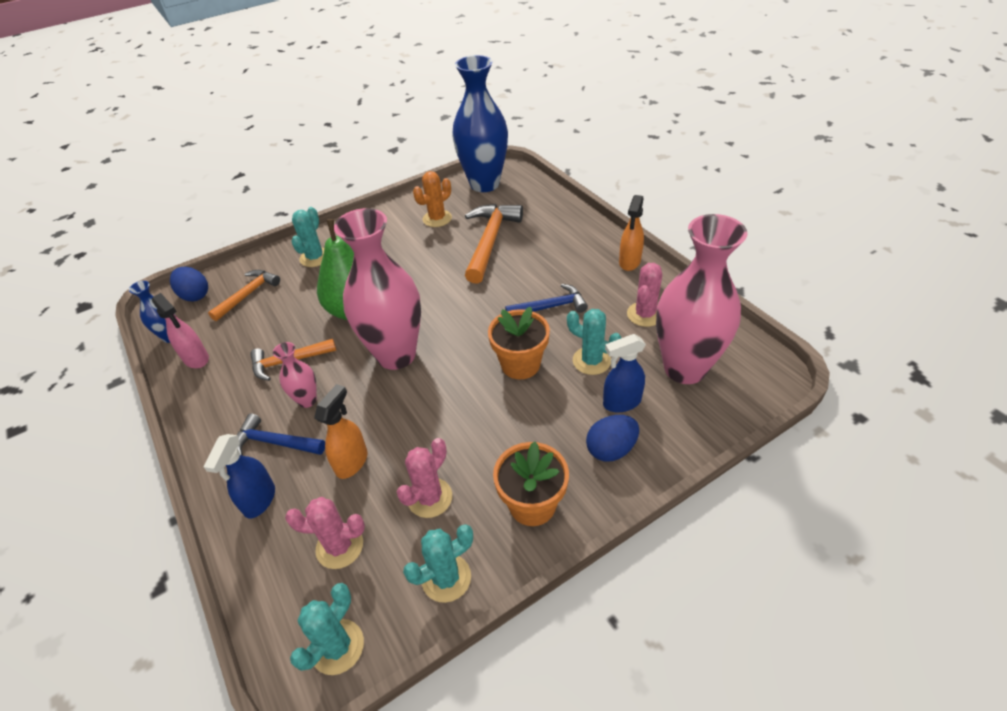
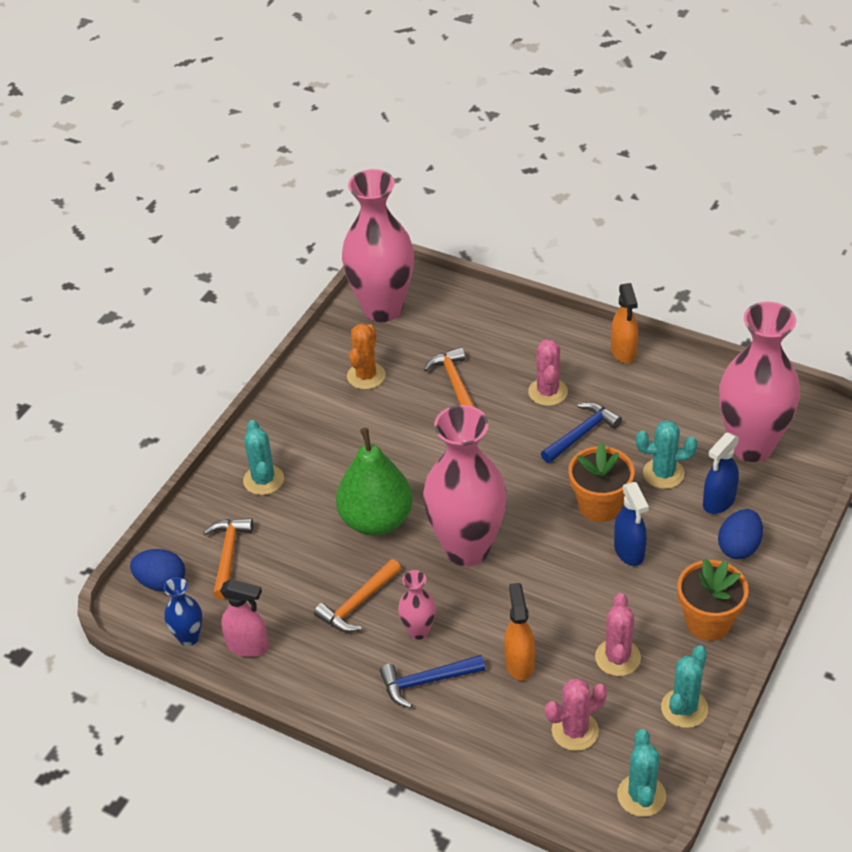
camera: 30 degrees left, 0 degrees up
(259, 500) = (465, 733): blue spray bottle -> blue spray bottle (629, 552)
(484, 184) = (382, 308): blue vase -> pink vase
(490, 241) = (454, 382): orange hammer -> orange hammer, size x0.62
(645, 314) = (679, 405): pink cactus -> pink cactus (548, 392)

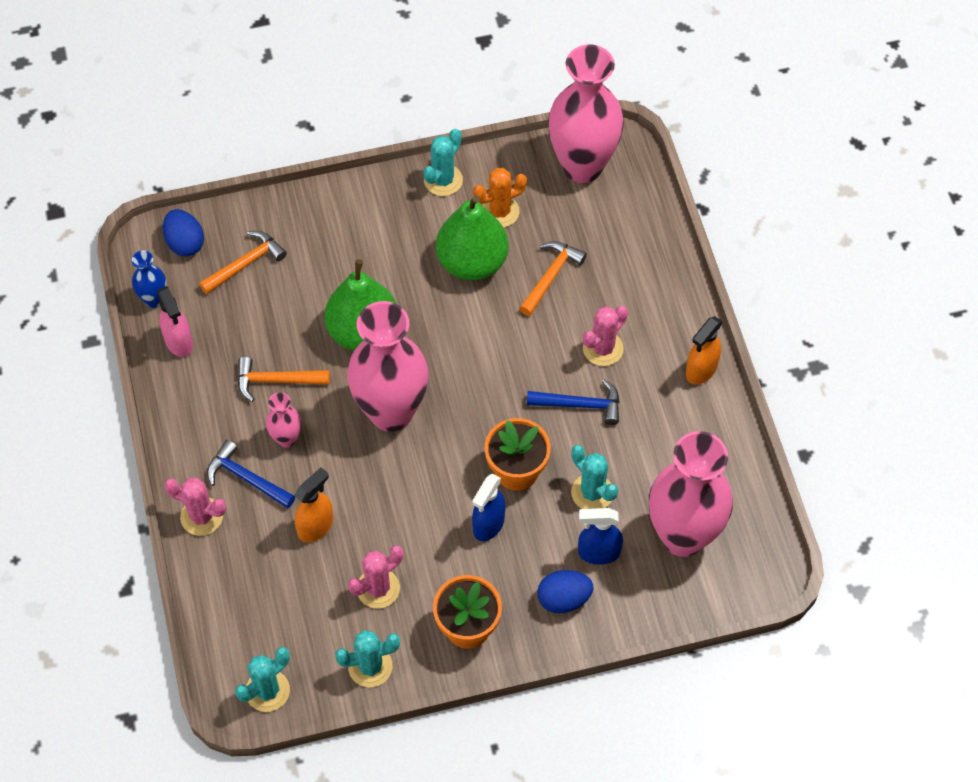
camera: 45 degrees right, 15 degrees up
(263, 480) = (334, 228): turquoise cactus -> turquoise cactus (443, 180)
(390, 418) = (472, 262): none -> green pear
(575, 731) = (286, 607): pink cactus -> pink cactus (201, 516)

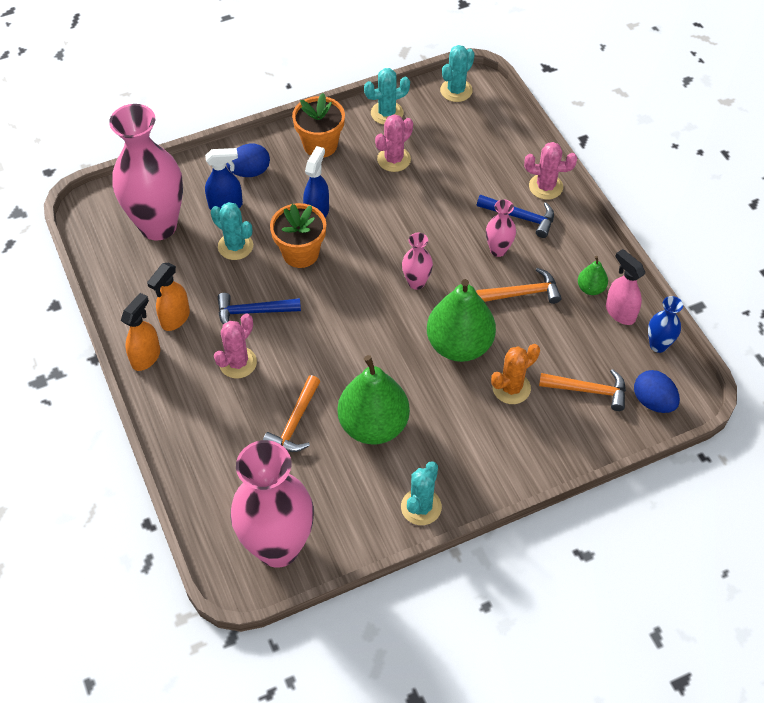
camera: 170 degrees right, 5 degrees down
(199, 374) = (590, 288): none -> green pear
(245, 264) = (588, 390): orange hammer -> orange hammer turned 120 degrees counterclockwise
(316, 526) = (454, 192): orange spray bottle -> orange spray bottle (175, 318)
(391, 412) = (416, 282): pink vase -> pink vase, size x0.44
(499, 211) = (356, 481): orange cactus -> orange cactus (511, 388)

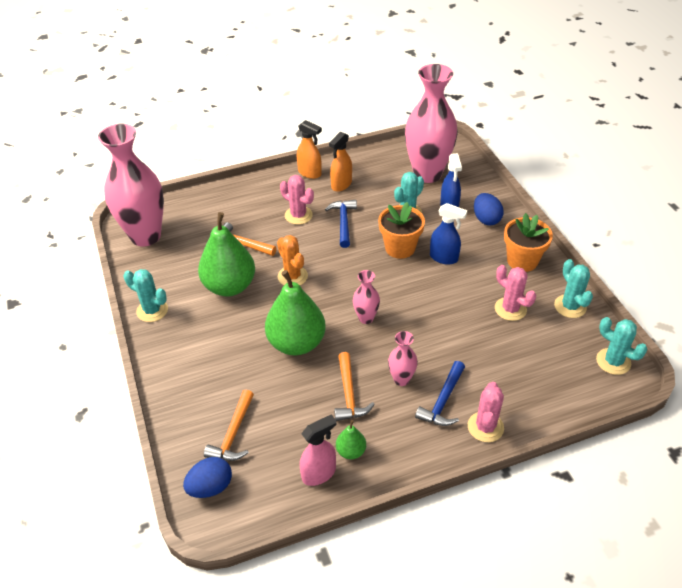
camera: 95 degrees right, 10 degrees down
(175, 318) = (341, 185): orange spray bottle -> orange spray bottle turned 90 degrees counterclockwise
(511, 388) = (246, 376): orange cactus -> orange cactus (292, 276)
(658, 345) = (275, 503): blue vase -> none

